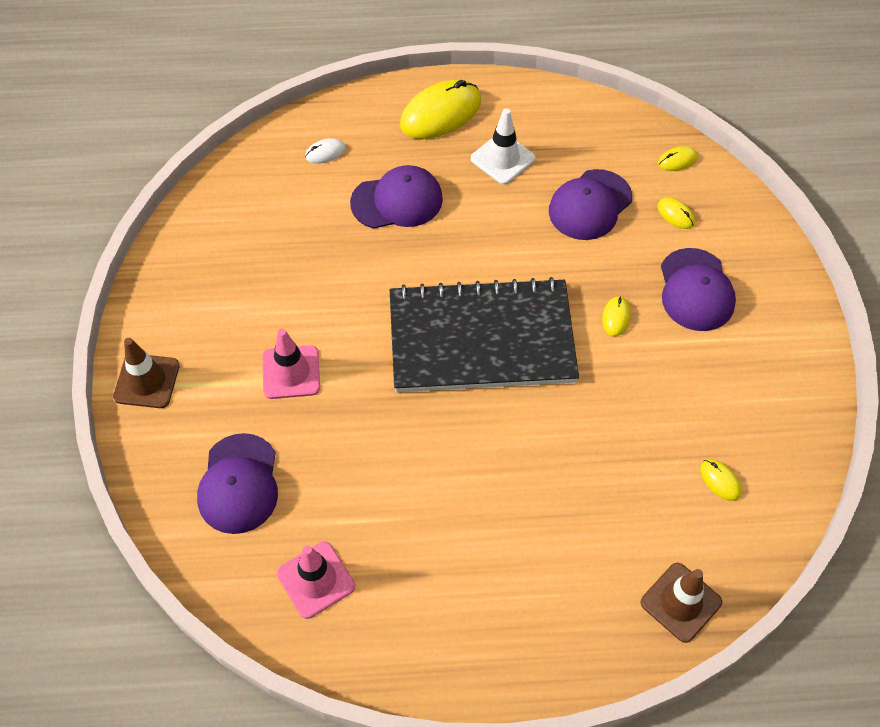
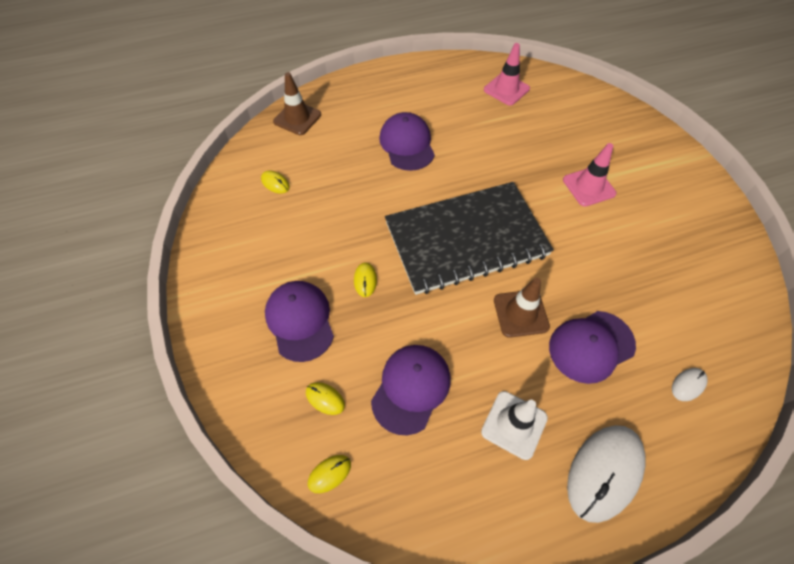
camera: 165 degrees right, 0 degrees up
(147, 381) = (678, 161): brown traffic cone -> brown traffic cone (520, 313)
(239, 484) = (578, 121): purple cap -> purple cap (407, 144)
(440, 113) = (604, 472): yellow mouse -> white mouse

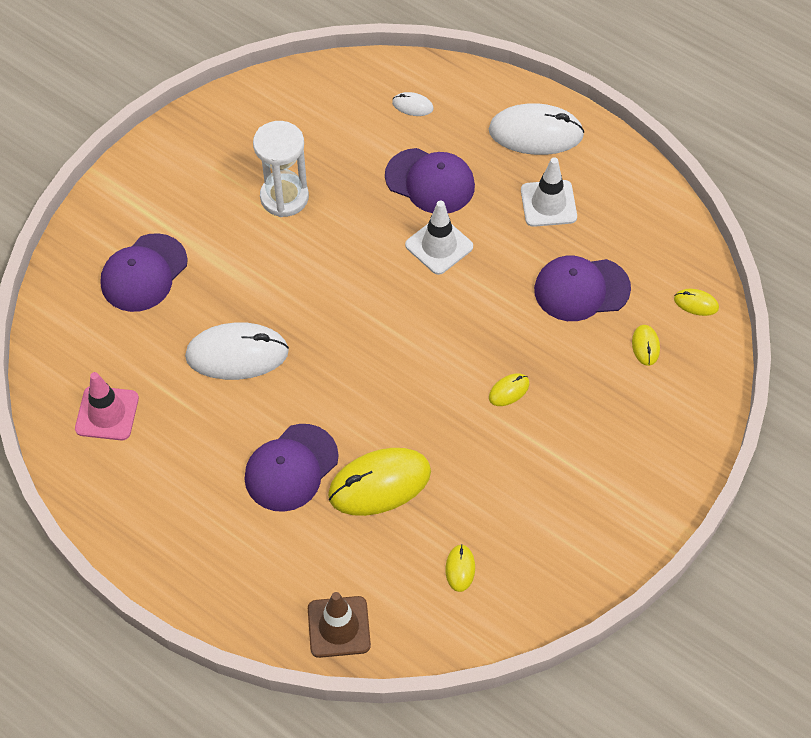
camera: 125 degrees left, 0 degrees up
(300, 321) = (597, 416): purple cap -> purple cap (144, 273)
(361, 176) = (379, 483): none -> yellow mouse
(466, 239) = (388, 332): black notebook -> none
(506, 157) = (237, 354): none -> white mouse
(520, 313) = (439, 246): brown traffic cone -> white traffic cone
(588, 187) = (227, 257): pink traffic cone -> none
(626, 242) = (284, 197): none -> white hourglass

